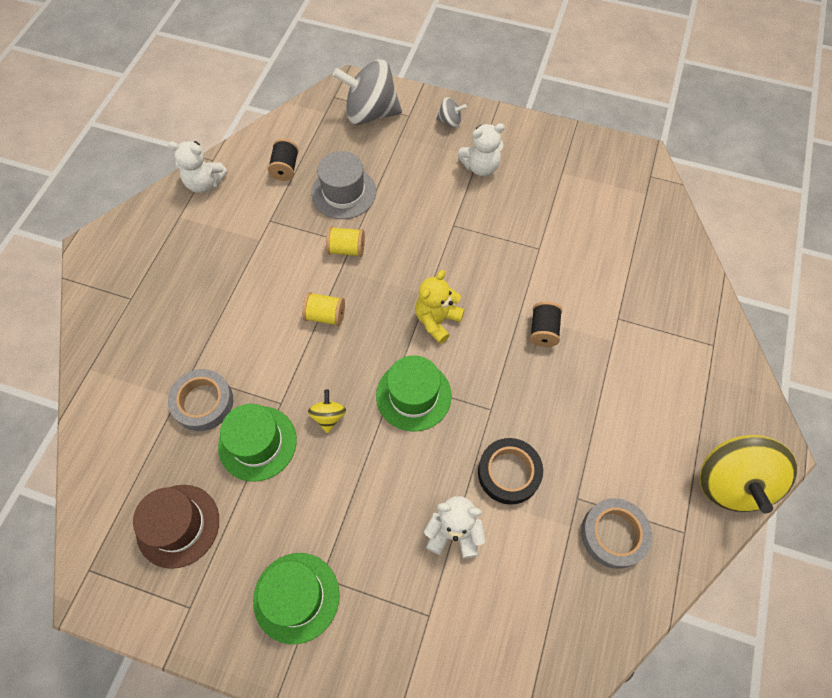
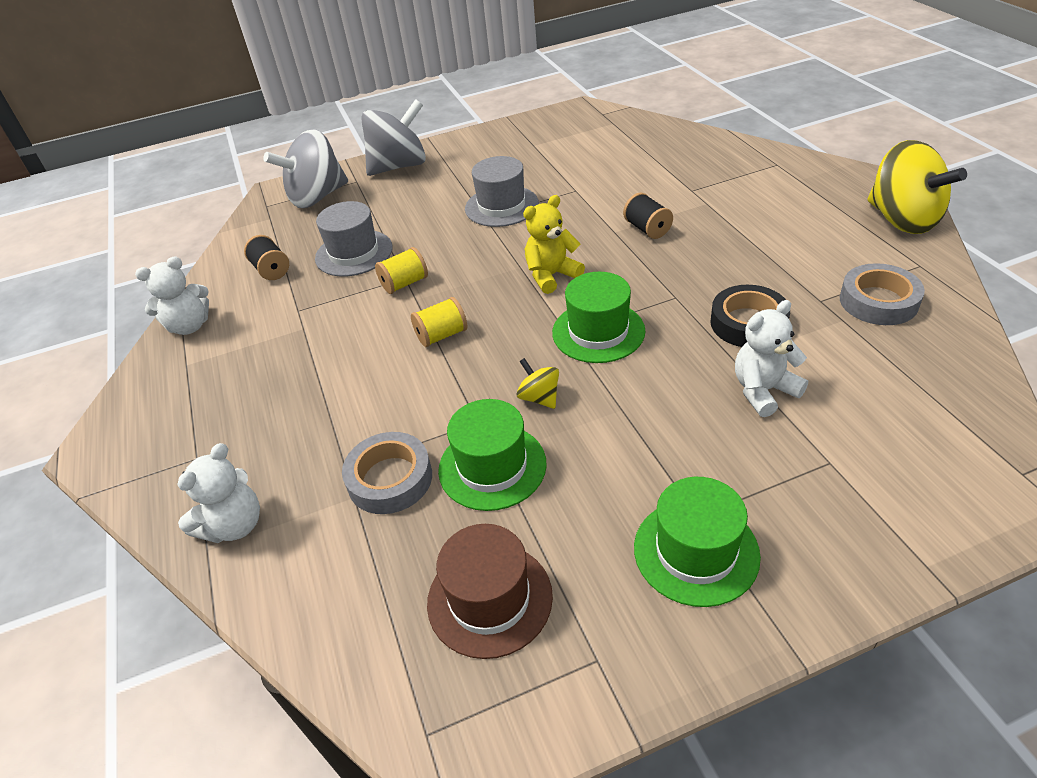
camera: 35 degrees left, 20 degrees down
(437, 320) = (551, 275): yellow teddy bear -> yellow teddy bear turned 60 degrees clockwise
(450, 121) = (399, 166): grey spinning top -> grey spinning top, size x2.22
(474, 223) = (501, 206): none -> grey hat
(480, 167) = (462, 175): white teddy bear -> white teddy bear (234, 525)

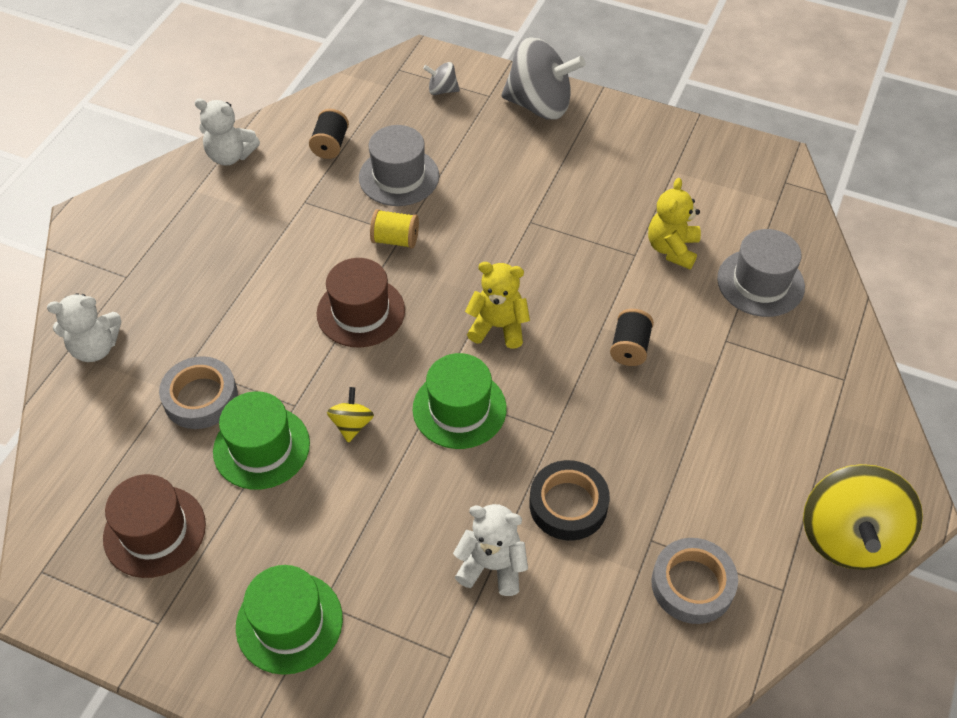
camera: 40 degrees right, 10 degrees up
(317, 197) = (442, 90): grey spinning top -> grey spinning top, size x0.45
(441, 335) = (361, 312): yellow spool -> brown hat
(501, 206) = (557, 221): grey hat -> grey hat (760, 282)
(592, 174) = (672, 249): none -> yellow teddy bear

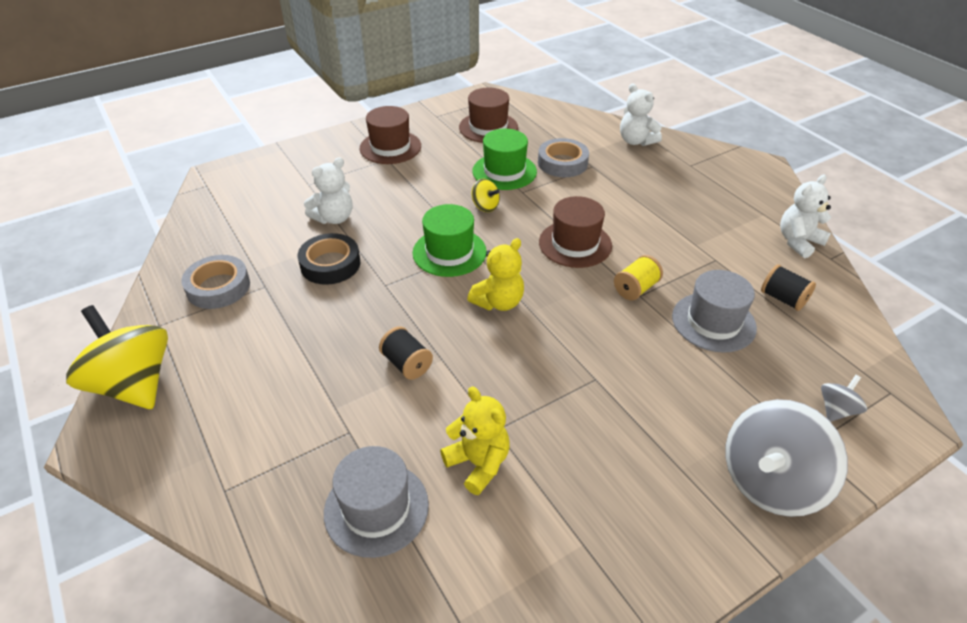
camera: 125 degrees right, 10 degrees down
(95, 348) = (636, 141): white teddy bear -> white teddy bear turned 60 degrees counterclockwise
(289, 622) = (390, 147): green hat -> brown hat

